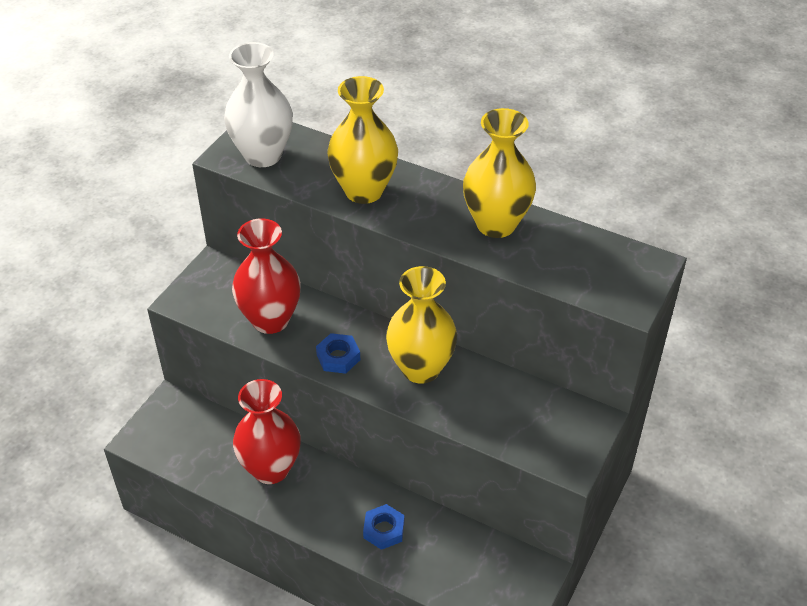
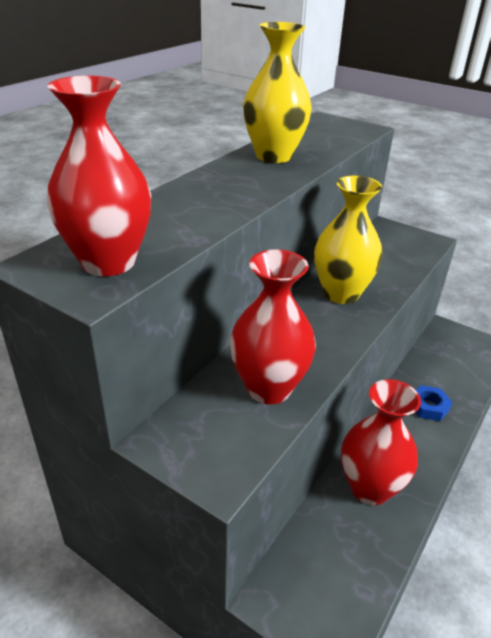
camera: 85 degrees left, 10 degrees down
(263, 155) = (108, 262): white vase -> red vase
(338, 357) = (328, 341): blue nut -> none
(364, 191) = (207, 205): yellow vase -> none

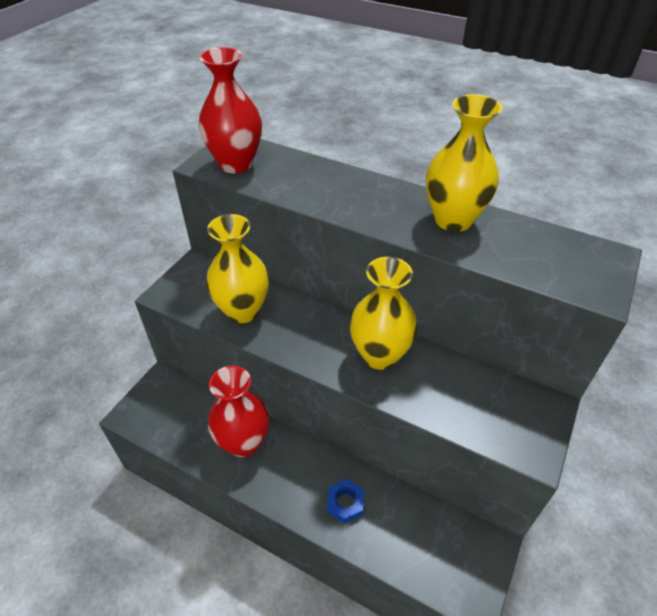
camera: 85 degrees right, 10 degrees up
(269, 388) = (243, 311): red vase -> yellow vase

